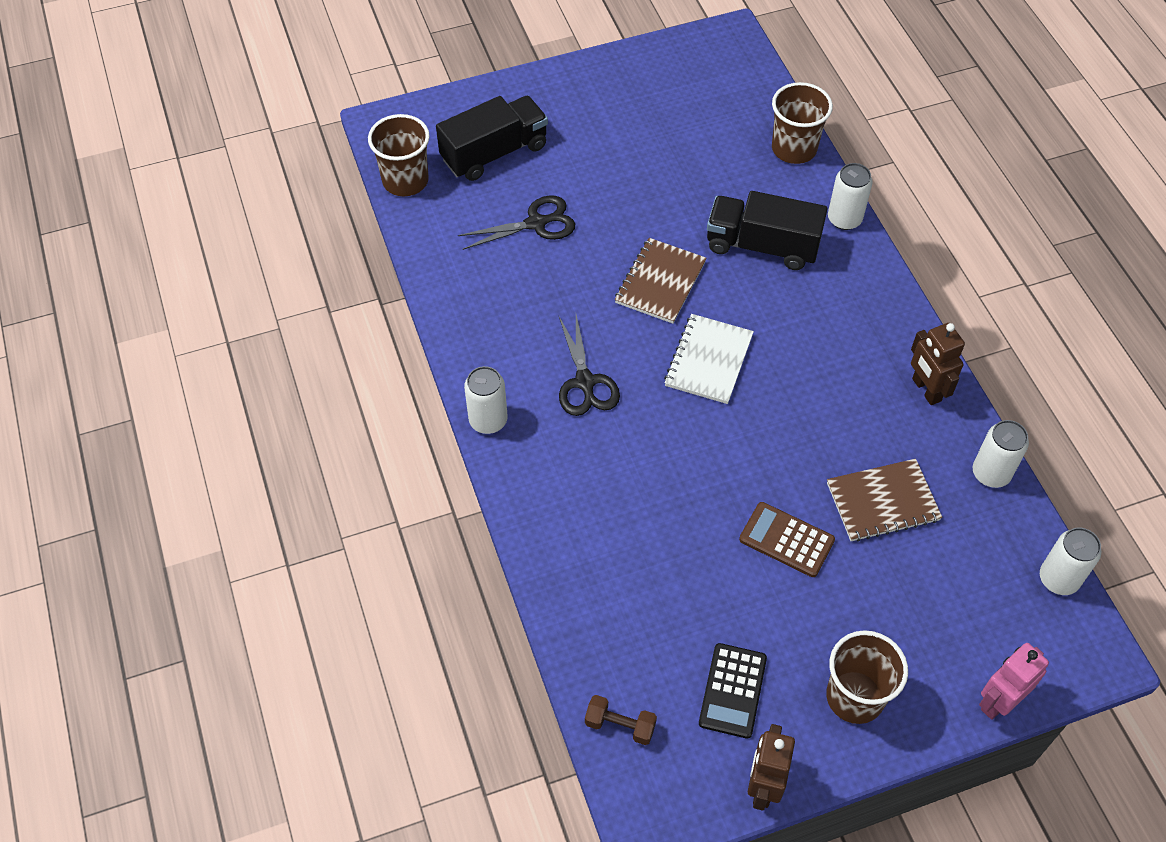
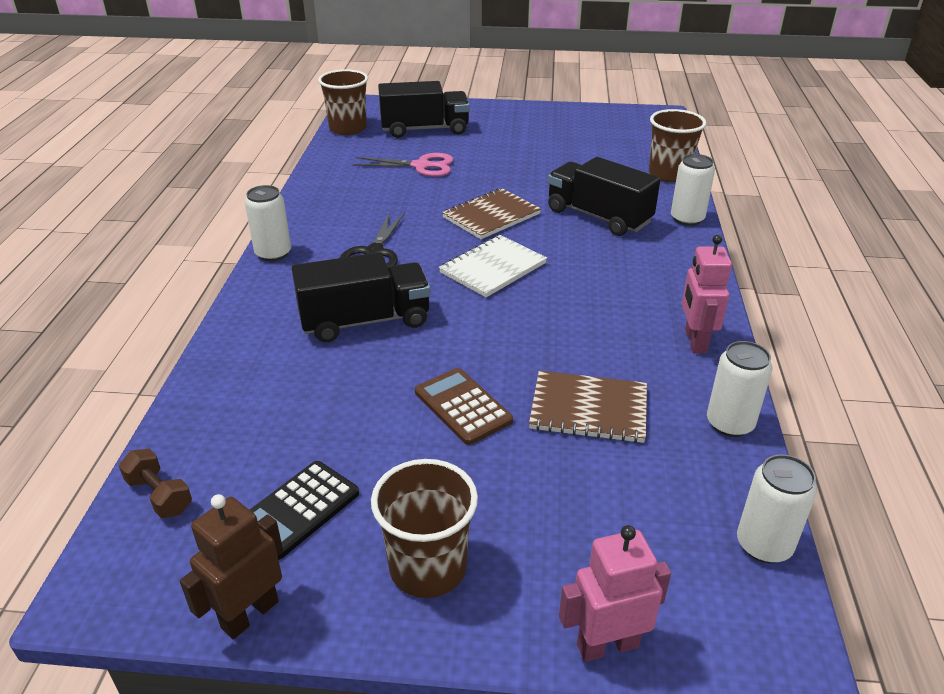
camera: 25 degrees right, 20 degrees down
(536, 223) = (421, 166): black scissors -> pink scissors
(642, 476) = (365, 321): none -> black truck
(926, 390) = (695, 341): brown robot -> pink robot

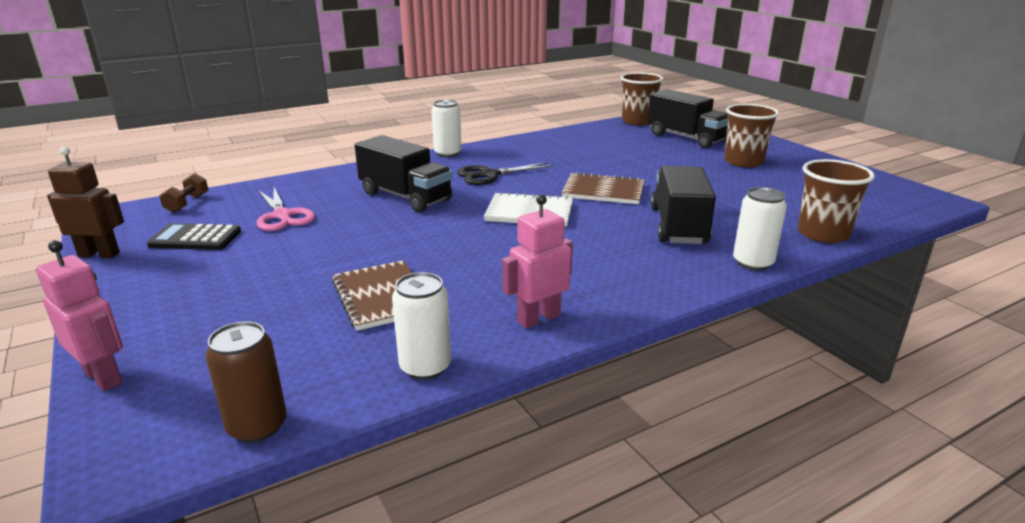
camera: 55 degrees right, 10 degrees down
(421, 166) = (631, 152): pink scissors -> pink scissors (282, 216)
(428, 568) = (160, 290): brown cup -> brown cup (743, 162)
(462, 406) = (339, 252): brown calculator -> none
(764, 545) = (257, 426): white can -> brown can

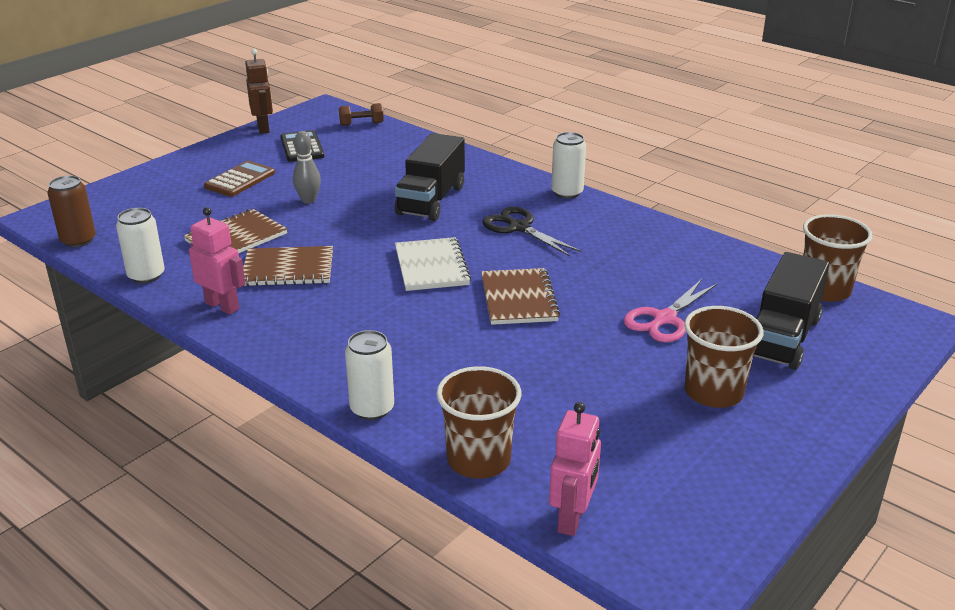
camera: 70 degrees right, 5 degrees up
(103, 377) = (119, 184): pink robot -> pink robot (572, 518)
(229, 282) = (240, 180): none -> brown calculator
(282, 216) = (358, 163): pink scissors -> pink scissors (664, 319)
(336, 248) = (308, 200): none -> grey bowling pin
(482, 274) = (288, 269): none -> brown notebook
(678, 226) = (445, 356): black truck -> none

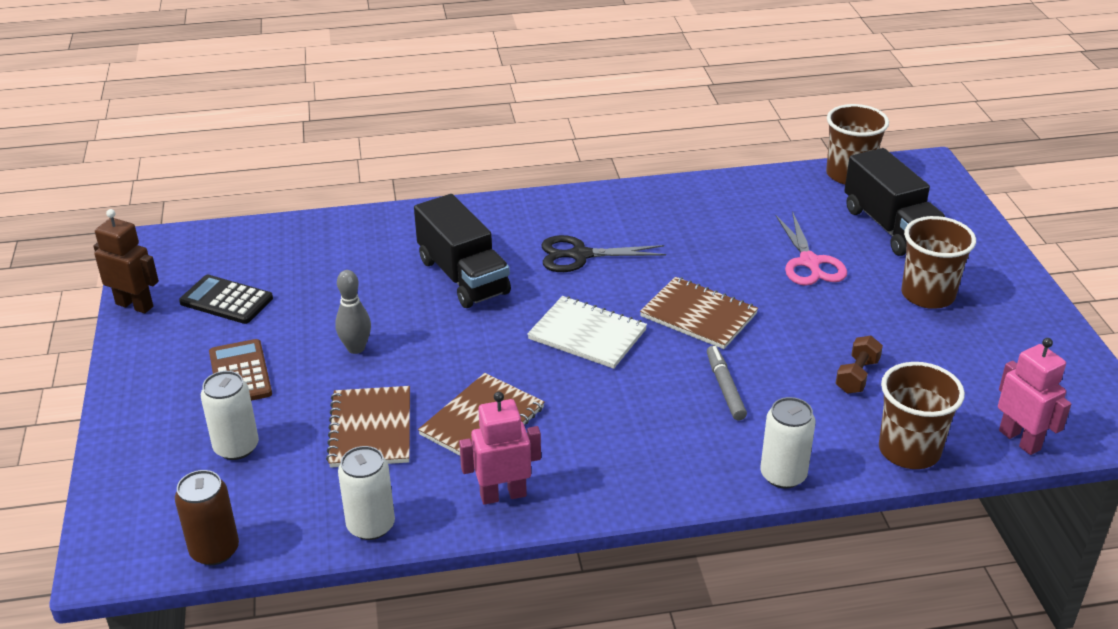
camera: 50 degrees left, 5 degrees up
(361, 124) = (232, 240): brown dumbbell -> brown dumbbell (857, 376)
(445, 343) = (725, 388): none -> grey marker
(567, 192) = (552, 200): white can -> white can (236, 447)

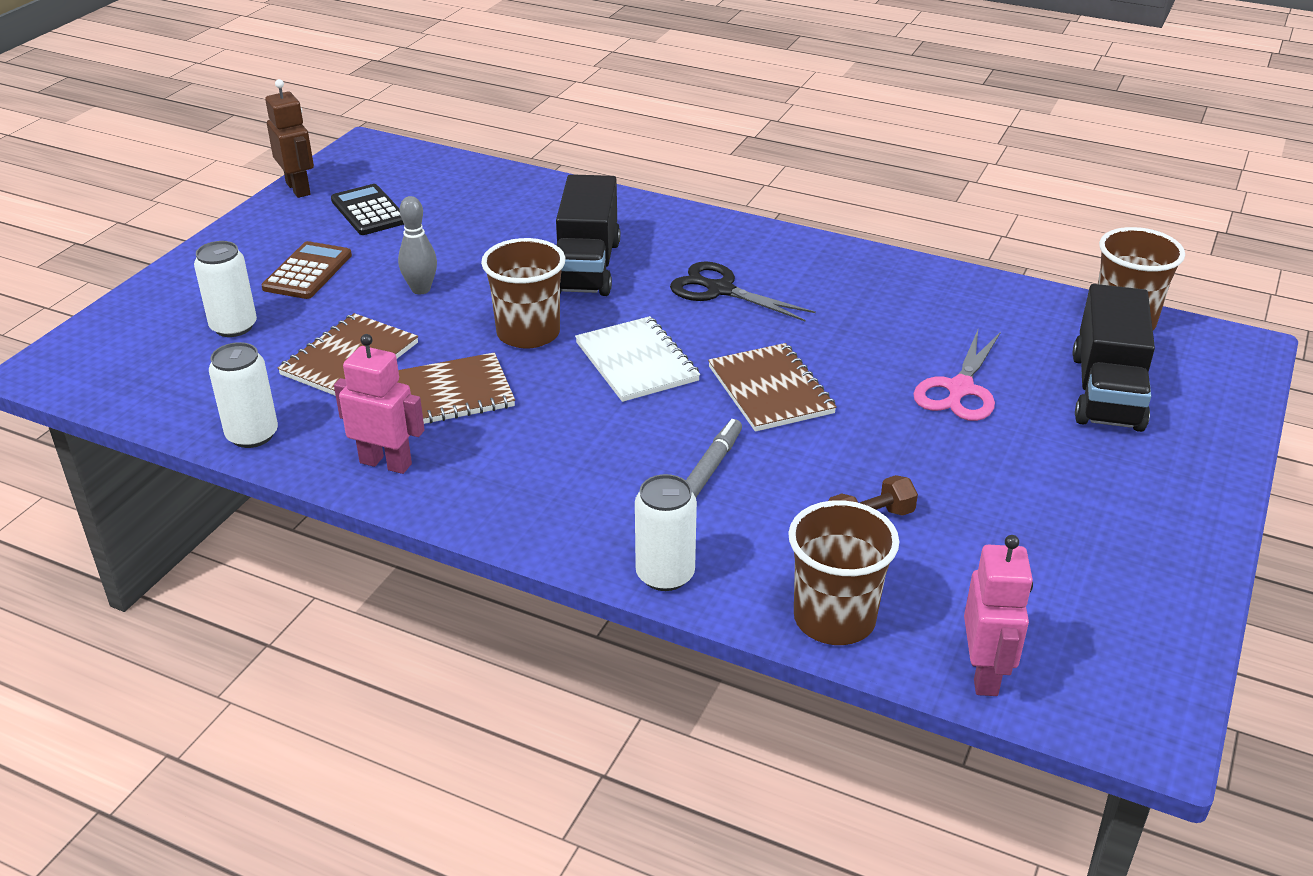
camera: 35 degrees right, 0 degrees up
(215, 550) = (121, 397): brown can -> none
(927, 295) = (1063, 477): brown cup -> brown cup (528, 333)

